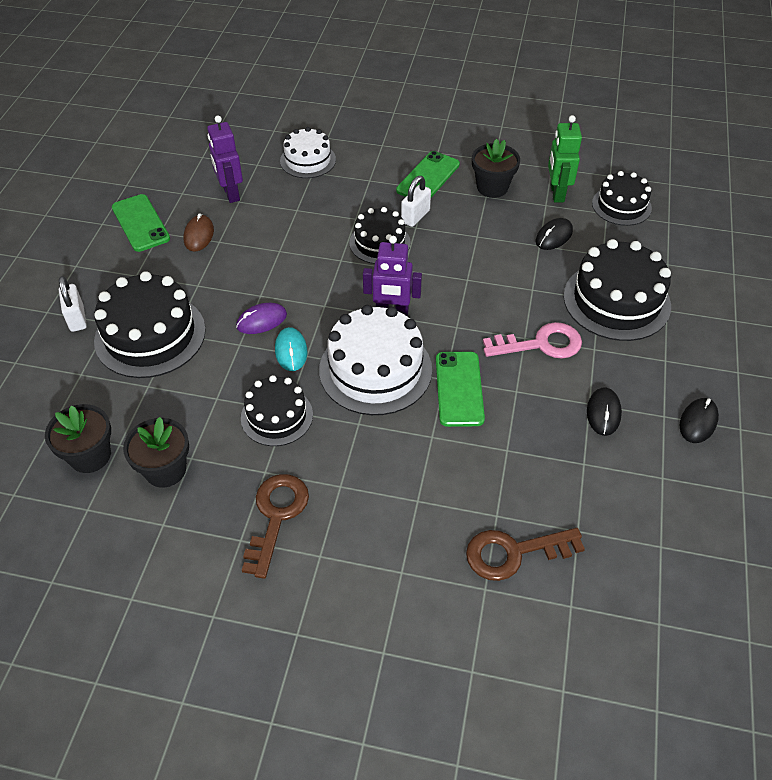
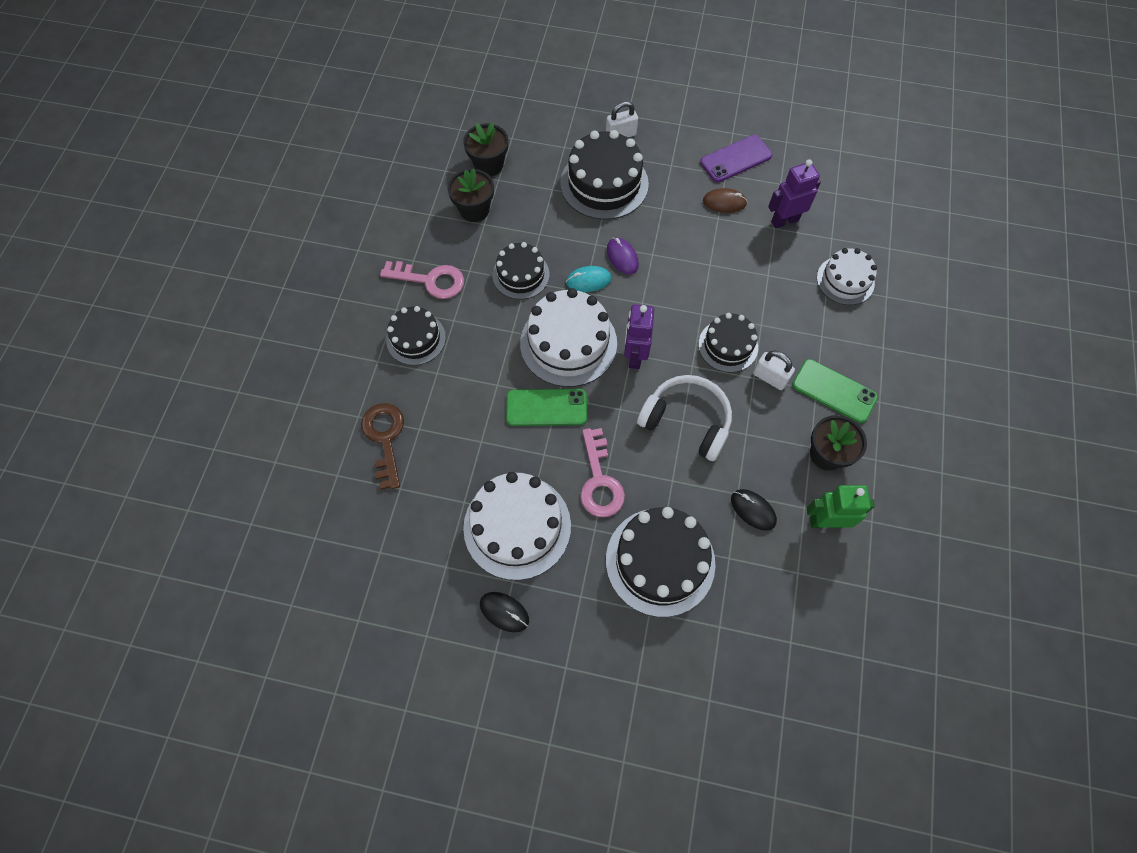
camera: 90 degrees right, 15 degrees up
(140, 223) = (736, 159): green phone -> purple phone
(276, 516) = (430, 280): brown key -> pink key
(466, 276) = (686, 421): none -> white headphones
(603, 413) = (517, 526): black mouse -> white cake
(621, 205) = (813, 591): black cake -> black cake (416, 339)

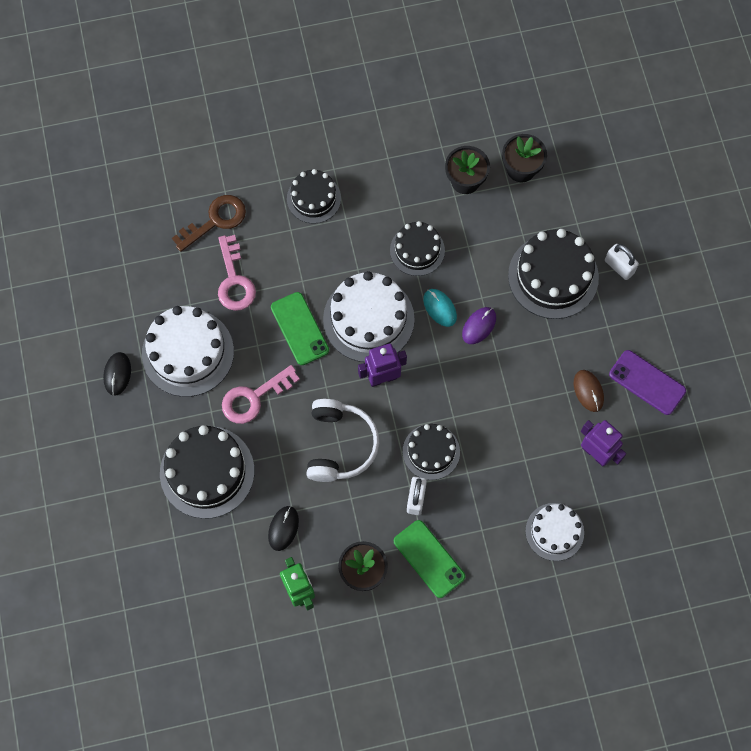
camera: 65 degrees right, 5 degrees up
(430, 280) = (375, 181): pink key -> pink key (234, 280)
(834, 391) = (429, 559): green phone -> green phone turned 45 degrees counterclockwise

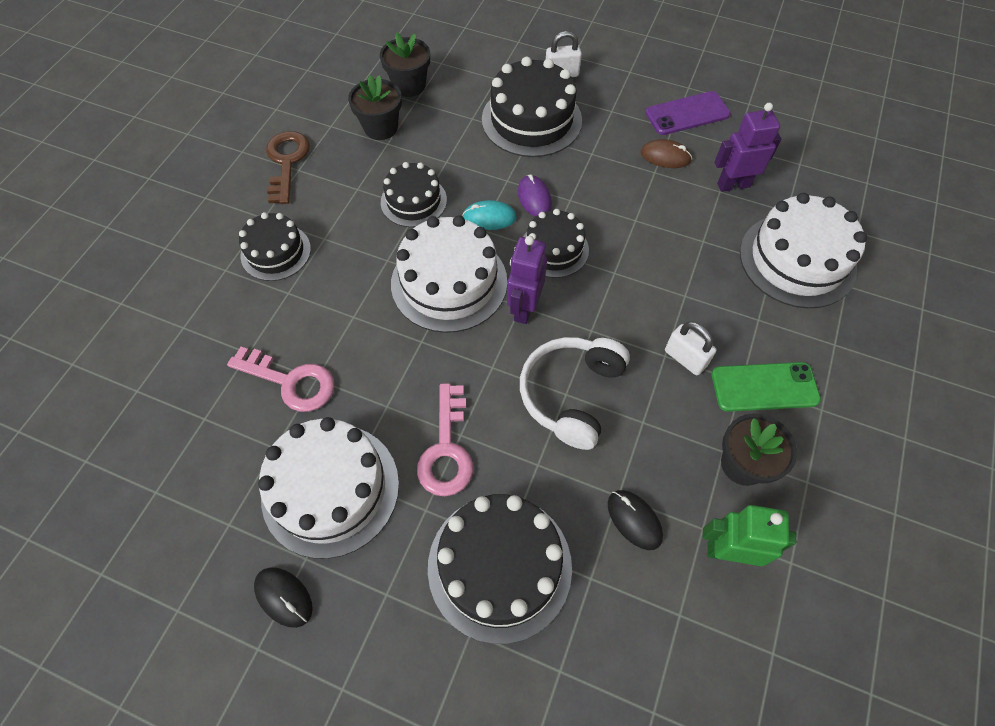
camera: 55 degrees left, 10 degrees down
(215, 220) = (205, 357): brown key -> brown key (286, 162)
(299, 328) = (404, 351): green phone -> none
(340, 445) = (571, 394): white headphones -> white headphones turned 105 degrees counterclockwise
(431, 452) = (640, 313): black cake -> black cake (554, 249)
(554, 531) = (797, 260): white cake -> white cake, size x1.63

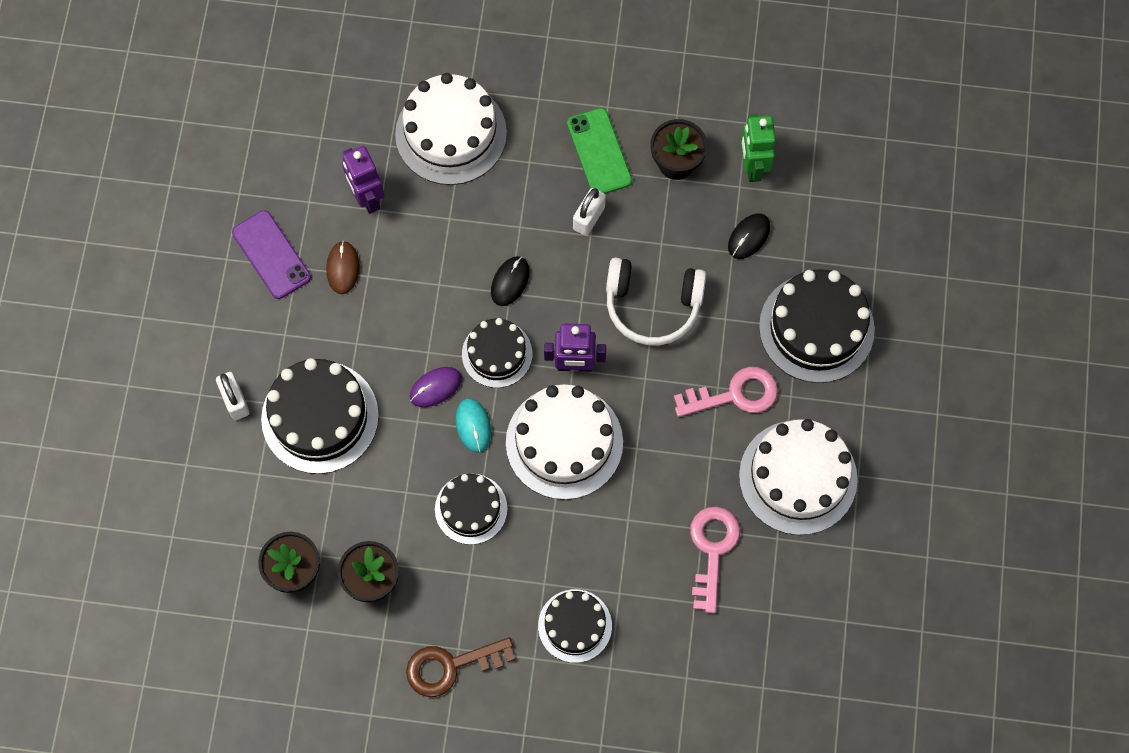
camera: 105 degrees left, 10 degrees up
(284, 597) = (891, 480): black mouse -> black mouse (510, 282)

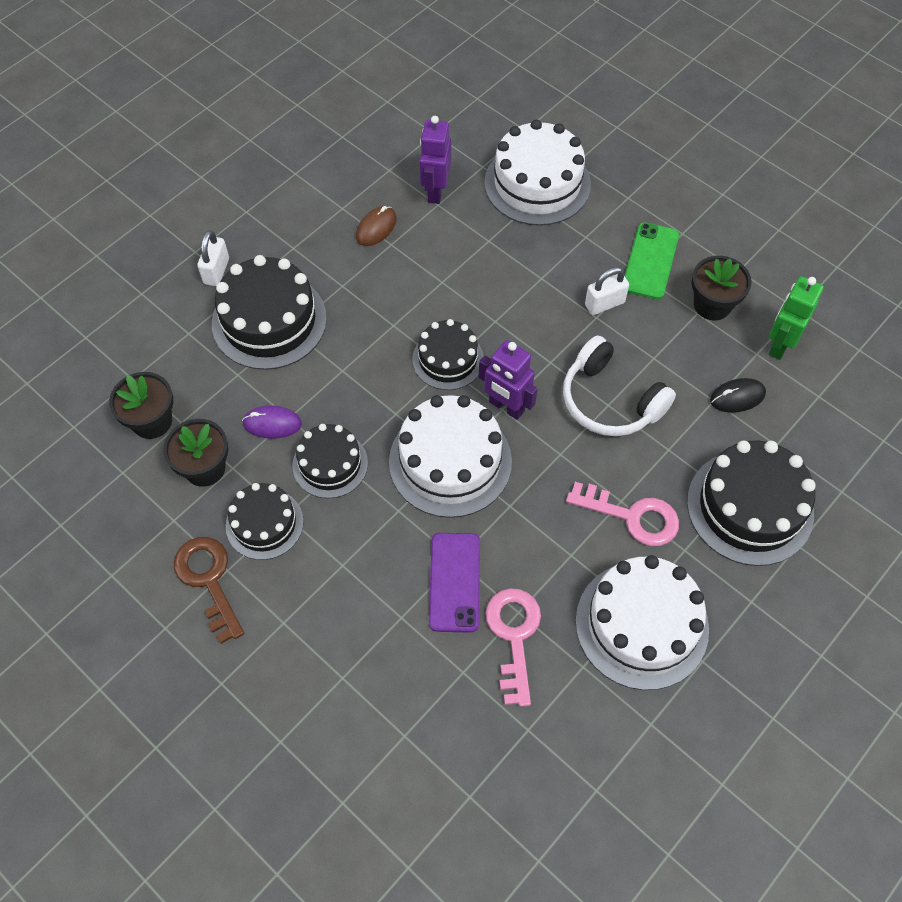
camera: 35 degrees right, 10 degrees down
(271, 255) = (330, 189): purple phone -> purple phone (455, 582)
(435, 387) = (377, 354): purple mouse -> purple mouse (272, 423)
(450, 666) = (208, 580): brown key -> brown key turned 45 degrees clockwise
(473, 426) = (384, 401): turquoise mouse -> none
(510, 282) = (501, 313): black mouse -> none
(575, 626) = (340, 618): black cake -> black cake (264, 523)
(712, 550) = (514, 636): pink key -> pink key turned 45 degrees counterclockwise

